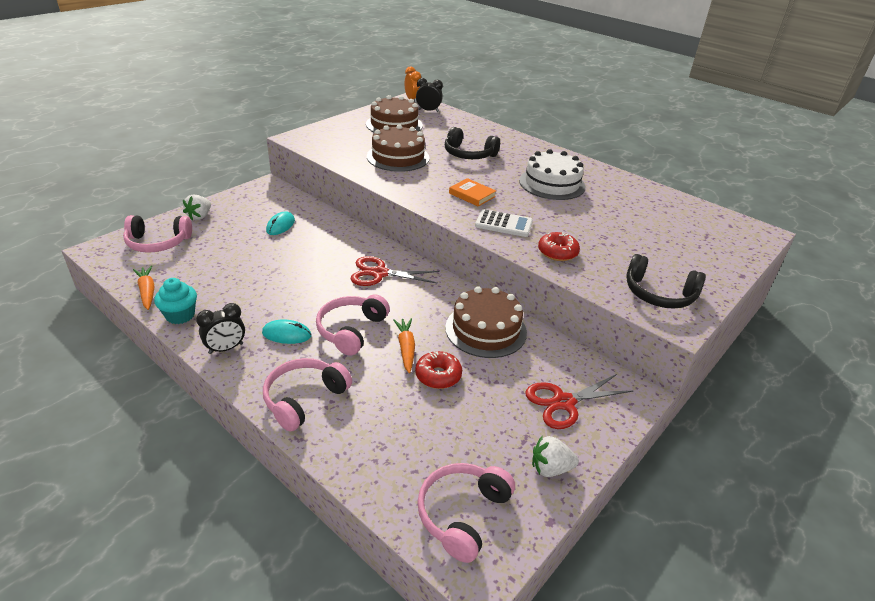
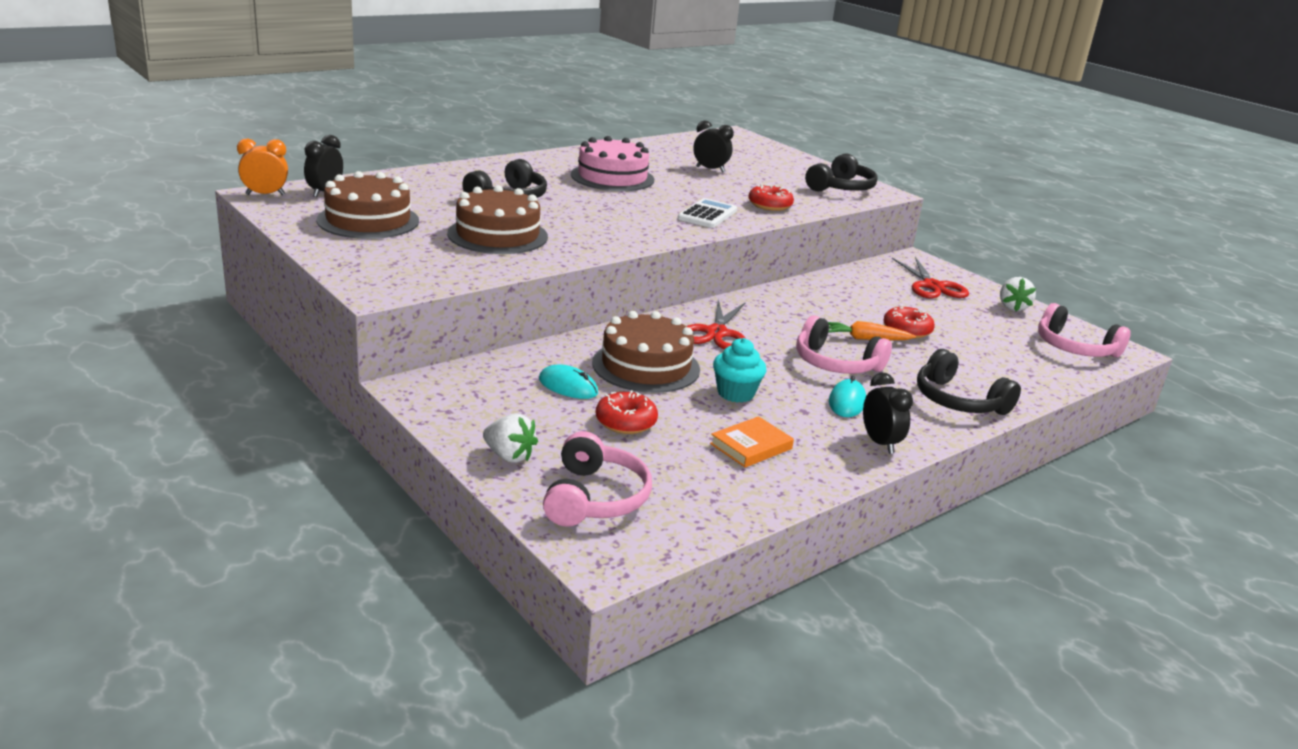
camera: 80 degrees left, 10 degrees down
(147, 292) = (748, 505): orange carrot -> none
(180, 315) = (810, 476): turquoise cupcake -> turquoise cupcake (735, 393)
(241, 246) = (625, 422): none -> red donut
(304, 399) = (958, 401): pink headphones -> black headphones
(472, 195) = (631, 216): orange book -> orange book (751, 446)
(485, 330) = (829, 297): brown cake -> brown cake (646, 366)
(552, 184) = (612, 177): white cake -> pink cake
(625, 222) = (710, 169): none -> black clock

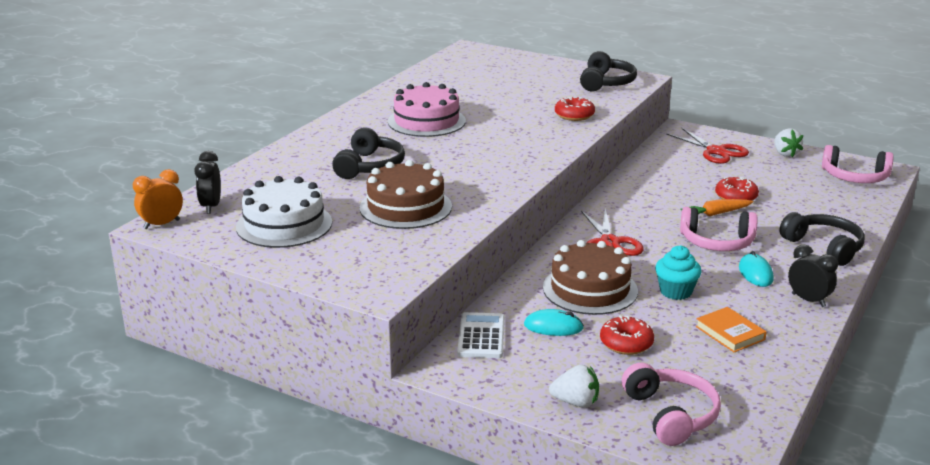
camera: 20 degrees left, 0 degrees up
(368, 220) = (284, 224): brown cake -> white cake
(707, 214) = (539, 138): white calculator -> white calculator (481, 336)
(710, 169) = (492, 91): black clock -> none
(751, 446) = (730, 333): orange book -> orange book turned 60 degrees counterclockwise
(958, 401) = (824, 247): black headphones -> black headphones turned 150 degrees counterclockwise

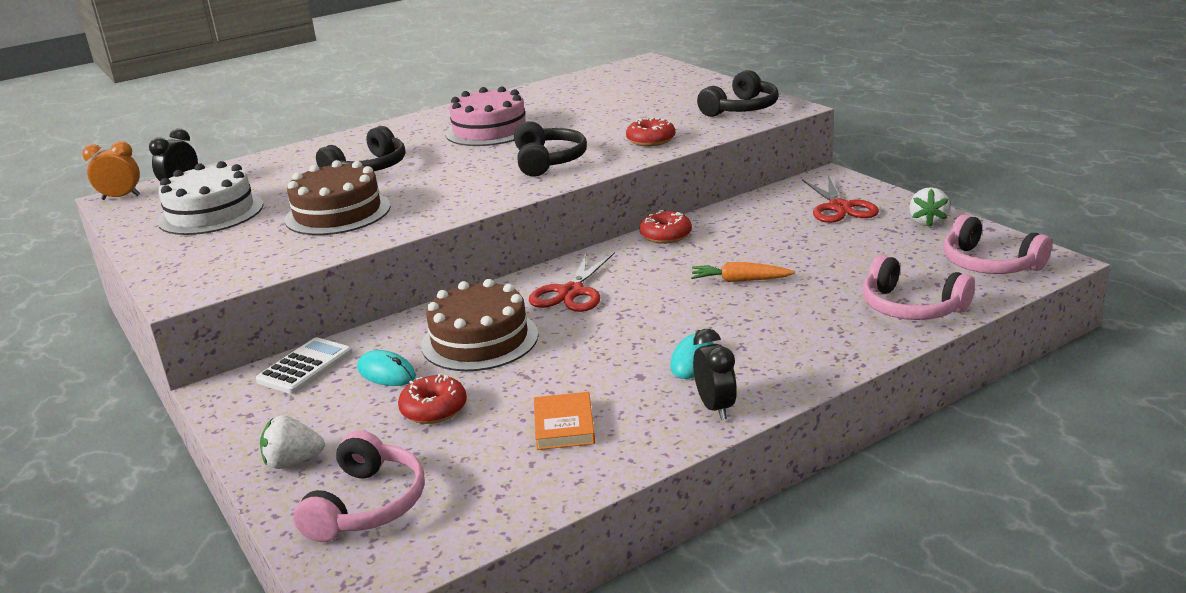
camera: 30 degrees right, 0 degrees up
(575, 402) = (293, 462): white strawberry -> white strawberry turned 135 degrees clockwise
(675, 292) = (568, 362): turquoise cupcake -> none
(717, 242) = (695, 314): pink headphones -> pink headphones (911, 307)
(736, 197) = (792, 264): red donut -> red donut (666, 235)
(824, 247) = (826, 345): black headphones -> black headphones (548, 161)

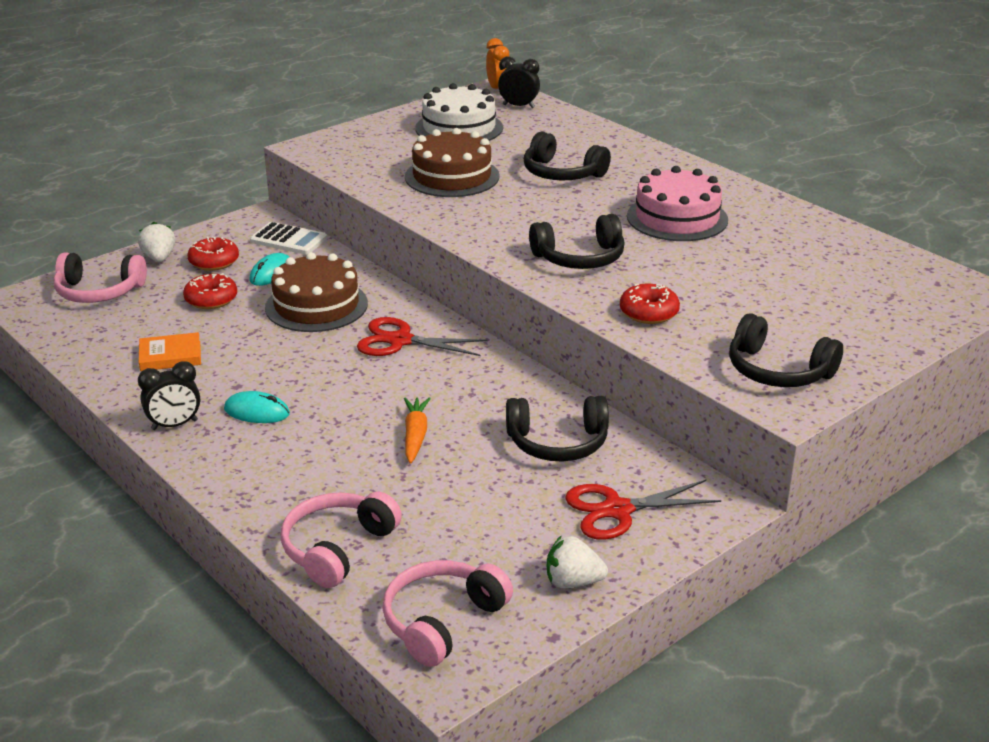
camera: 80 degrees right, 5 degrees up
(666, 235) = (531, 386): red donut -> red donut (214, 262)
(751, 226) = (557, 442): none -> black headphones

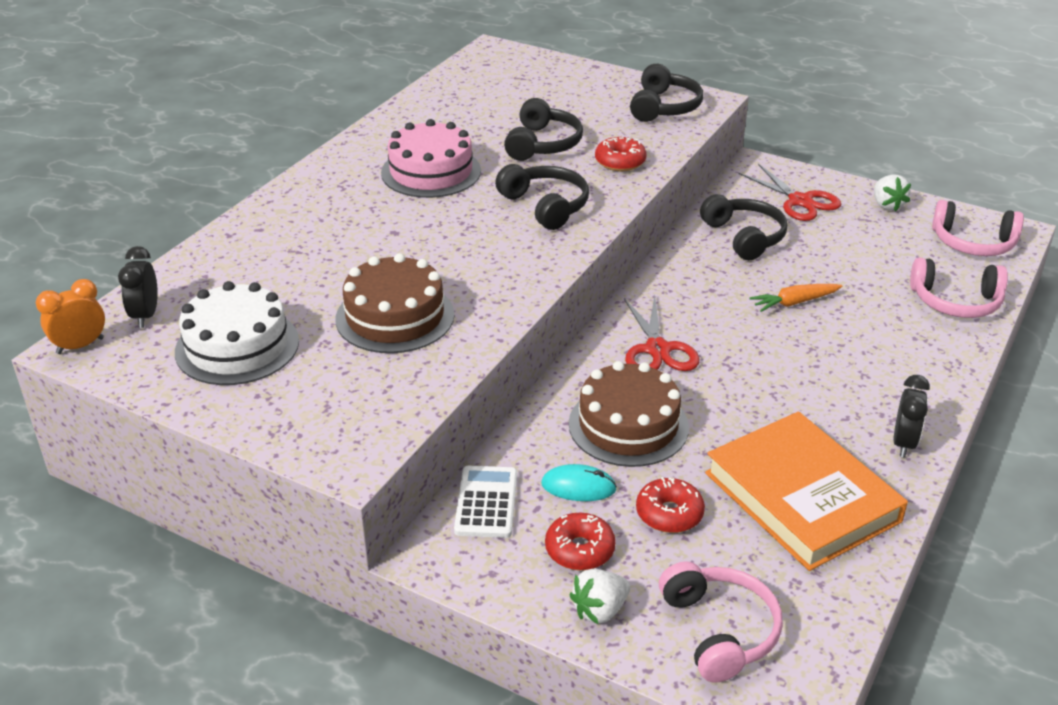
camera: 110 degrees left, 5 degrees up
(170, 356) = (801, 497): orange book -> orange book, size x2.26
(174, 425) = (904, 443): black clock -> black clock turned 60 degrees clockwise
(257, 412) = (839, 399): turquoise mouse -> none
(562, 173) = (353, 248): black headphones -> black headphones (542, 144)

